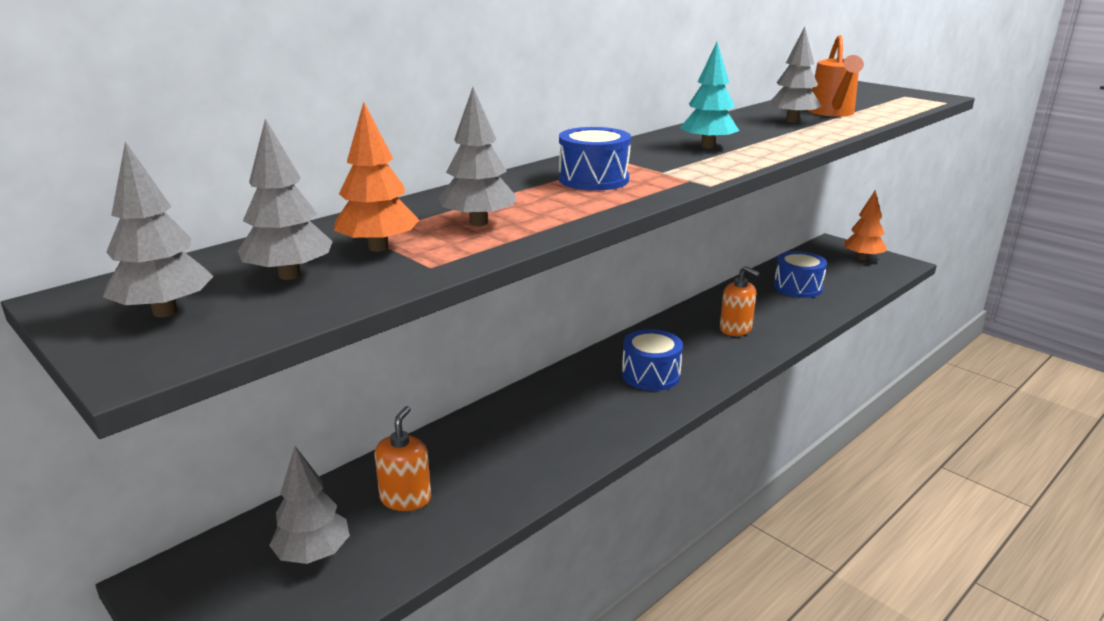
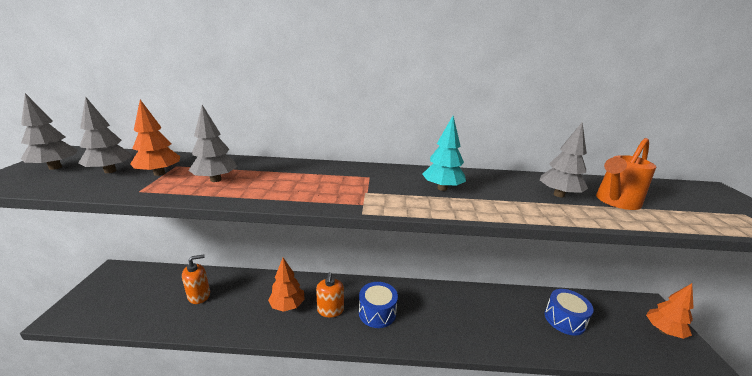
camera: 45 degrees right, 0 degrees up
(313, 554) = (145, 295): grey tree -> none
(547, 430) = (287, 306): none -> orange tree
(593, 179) = (323, 181): blue drum -> none
(735, 329) = (470, 319): orange soap dispenser -> orange soap dispenser (330, 310)

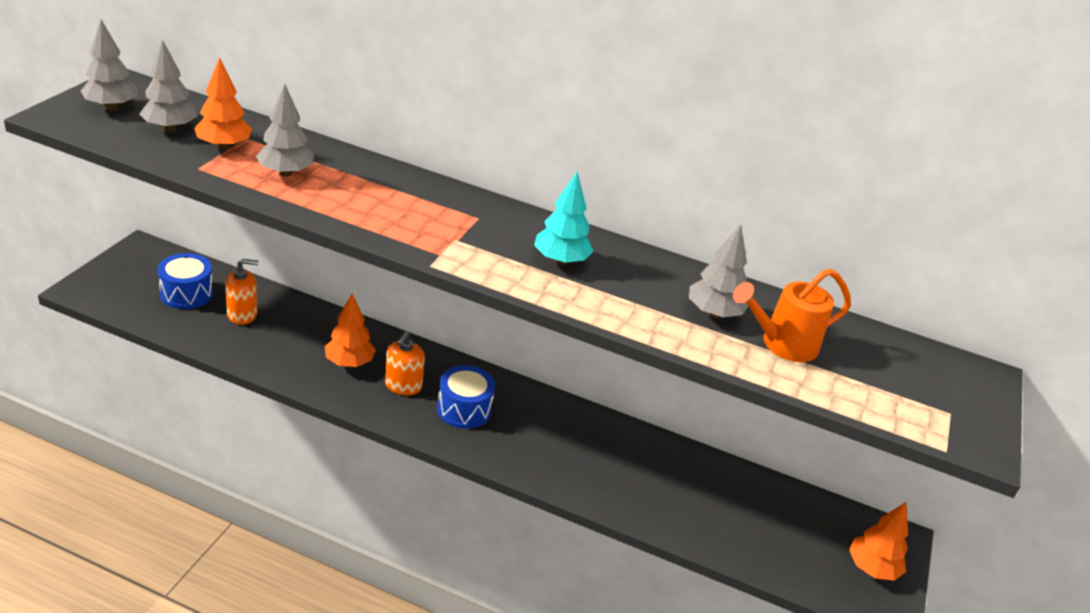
camera: 15 degrees right, 10 degrees up
(564, 320) = (730, 505): blue drum -> blue drum (186, 293)

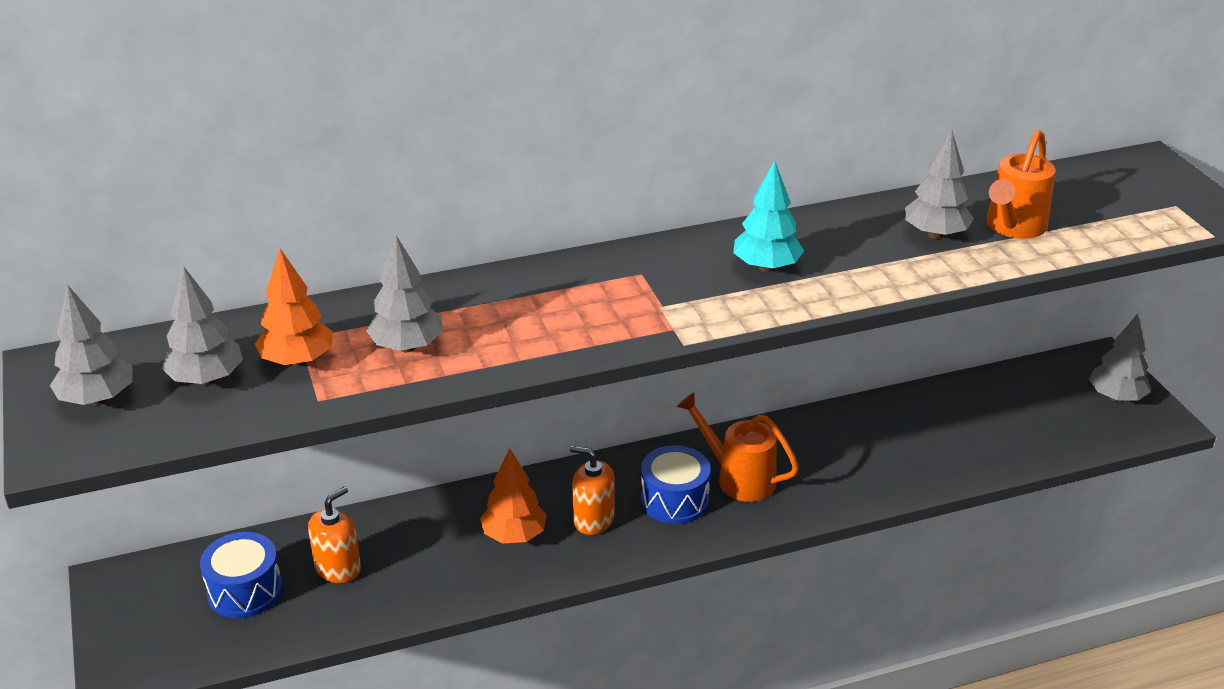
camera: 35 degrees left, 0 degrees up
(403, 385) = (593, 520): orange soap dispenser -> orange soap dispenser turned 135 degrees clockwise
(521, 425) = (738, 478): none -> orange watering can
(872, 568) = (1116, 397): orange tree -> grey tree

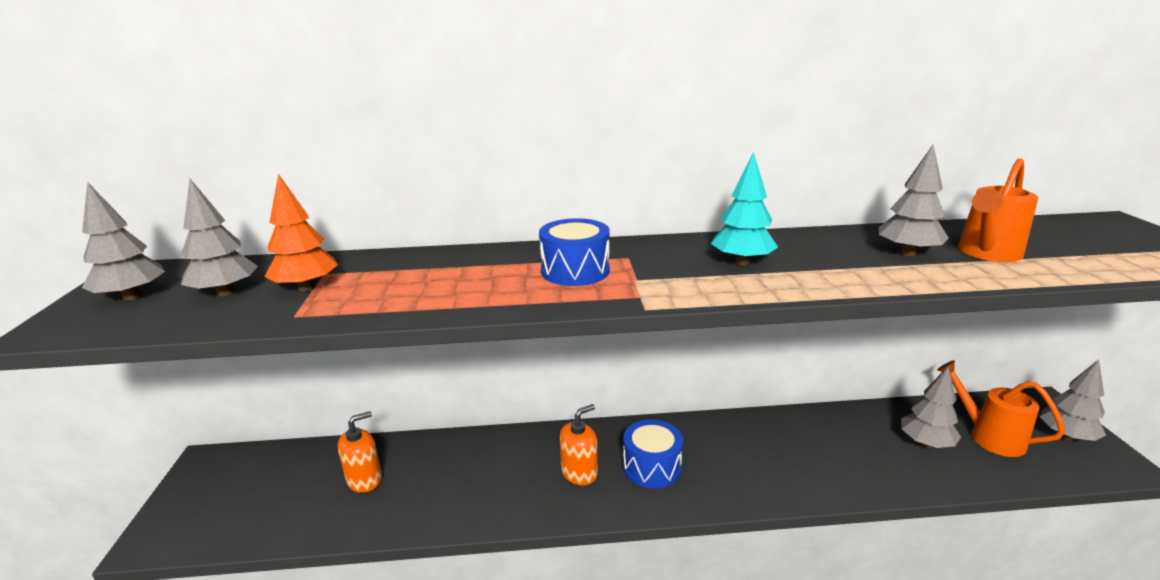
camera: 15 degrees right, 10 degrees down
(245, 591) = (287, 486): blue drum -> blue drum (575, 271)
(407, 347) = (400, 287): grey tree -> grey tree (925, 443)
(514, 535) = (511, 475): orange tree -> none
(593, 520) = (579, 472): orange soap dispenser -> orange soap dispenser turned 105 degrees clockwise
(738, 478) = (711, 456): orange watering can -> orange watering can (989, 436)

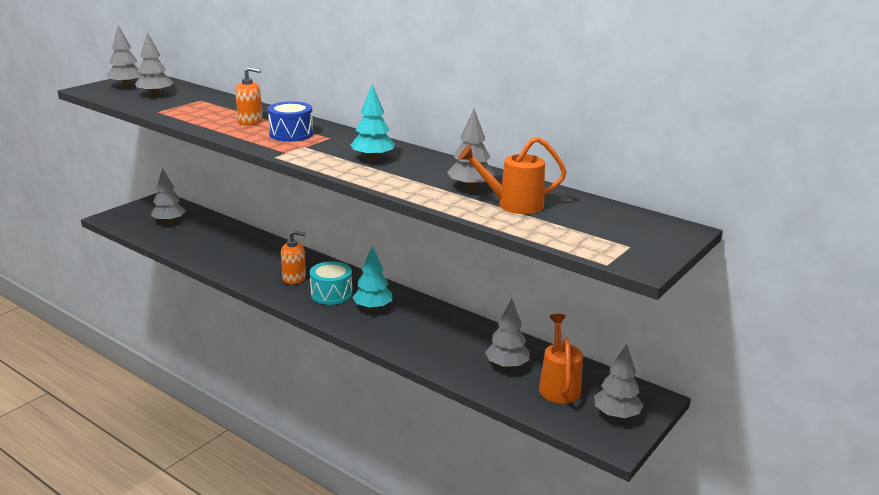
camera: 40 degrees right, 0 degrees up
(275, 489) = (169, 222): none -> grey tree
(306, 287) = (183, 103): orange tree -> none
(364, 479) = (205, 235): orange soap dispenser -> orange soap dispenser (250, 121)
(652, 467) = (331, 294): blue drum -> turquoise drum
(719, 457) = (373, 308): none -> turquoise tree

